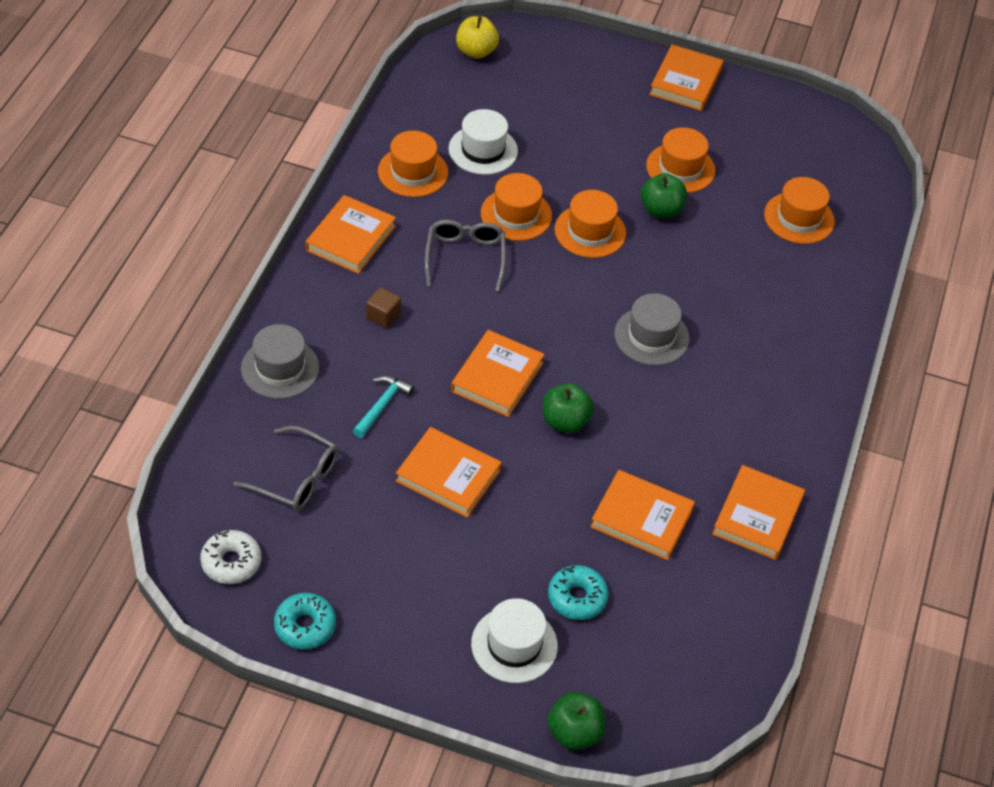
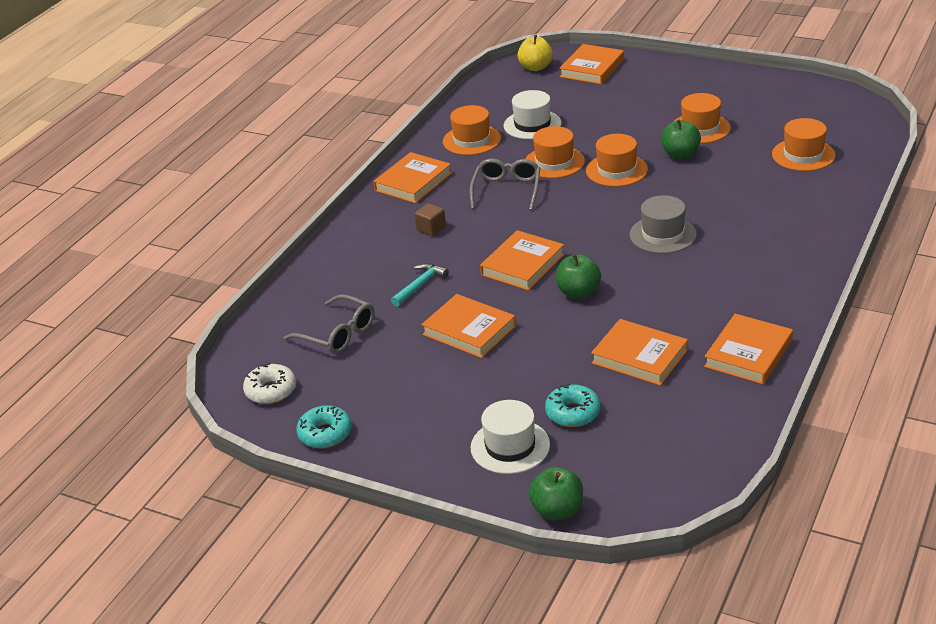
camera: 15 degrees right, 15 degrees down
(280, 368) = (338, 264): grey hat -> none
(685, 82) = (710, 76): orange book -> orange book (592, 68)

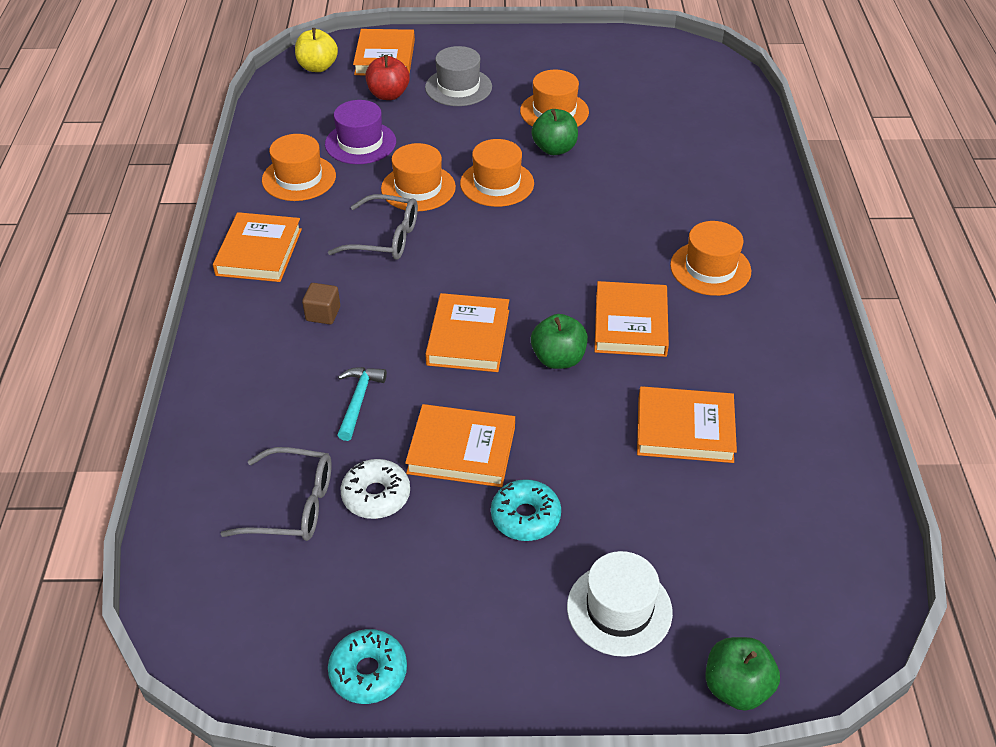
camera: 30 degrees left, 10 degrees up
(271, 390) = (250, 626): white donut -> white donut (376, 495)
(507, 190) = (385, 238): grey glasses -> grey glasses turned 120 degrees clockwise
(532, 124) = (360, 143): white hat -> purple hat
(573, 412) = (661, 533): turquoise donut -> turquoise donut (525, 517)
(576, 95) = (388, 95): none -> red apple
(663, 235) = (603, 257): grey hat -> grey hat (458, 87)
(748, 353) = (797, 390): orange book -> orange book (630, 324)
(803, 155) = (683, 123): orange hat -> orange hat (710, 268)

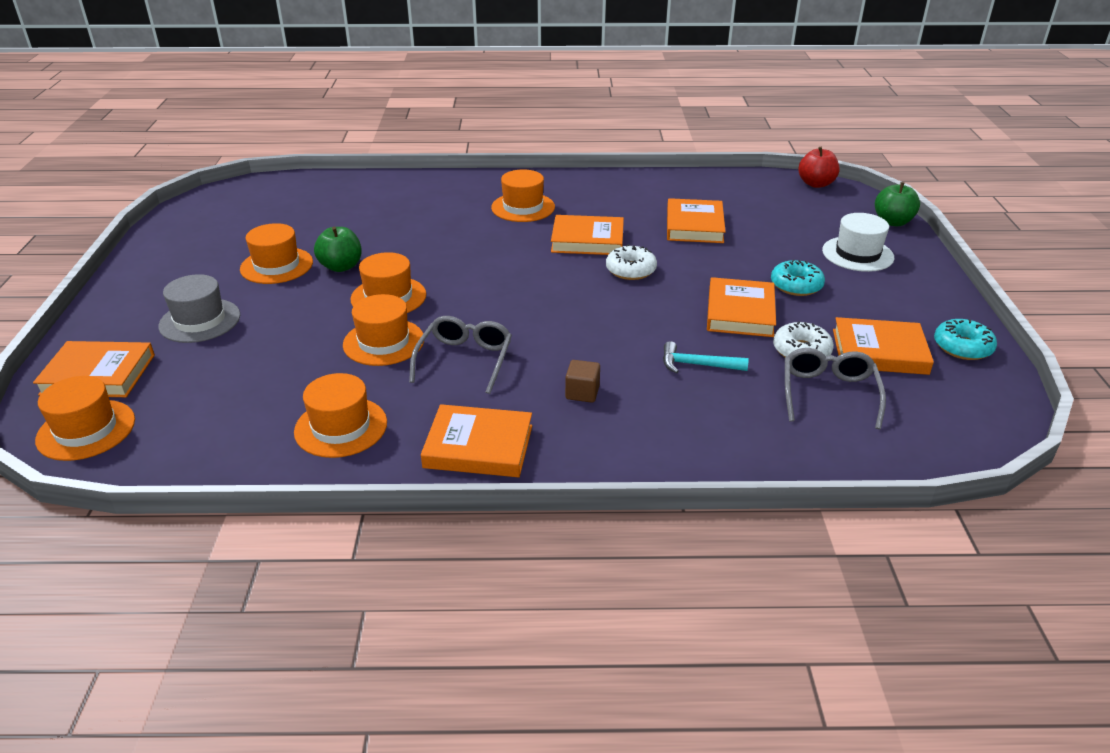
camera: 90 degrees left, 10 degrees down
(317, 67) = (86, 430): yellow apple -> orange hat
(360, 143) = (284, 384): purple hat -> none
(388, 95) = (189, 368): red apple -> red apple (816, 184)
(468, 337) = (609, 310): orange book -> orange book (879, 351)
(558, 359) = (630, 270): green apple -> white donut

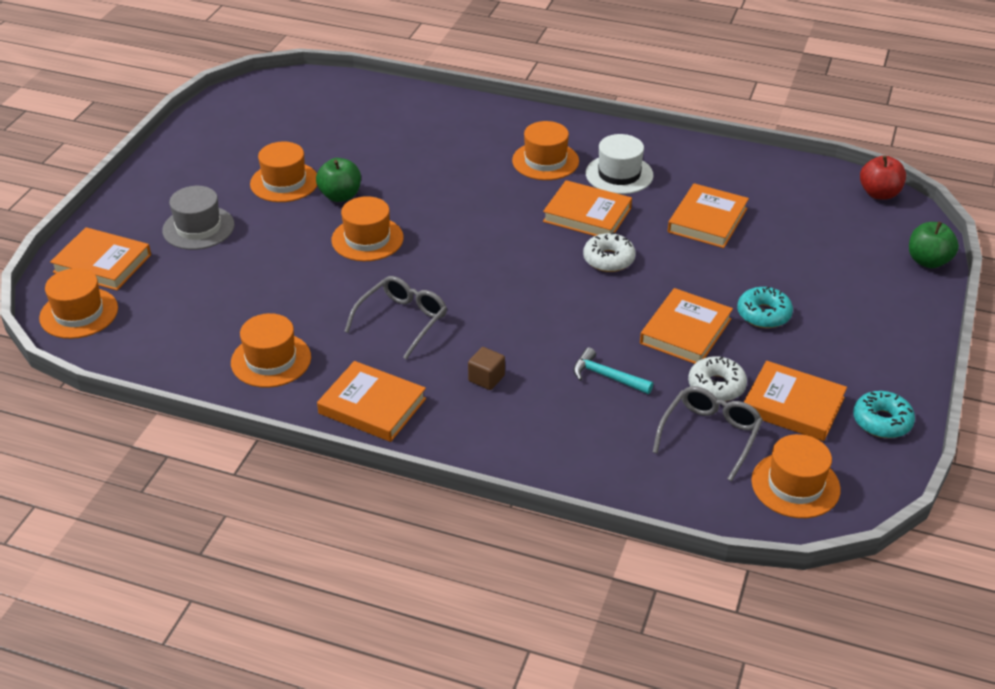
camera: 20 degrees right, 5 degrees up
(383, 342) = (341, 286): orange hat -> orange hat (795, 485)
(857, 254) = (857, 292): white hat -> white hat (619, 174)

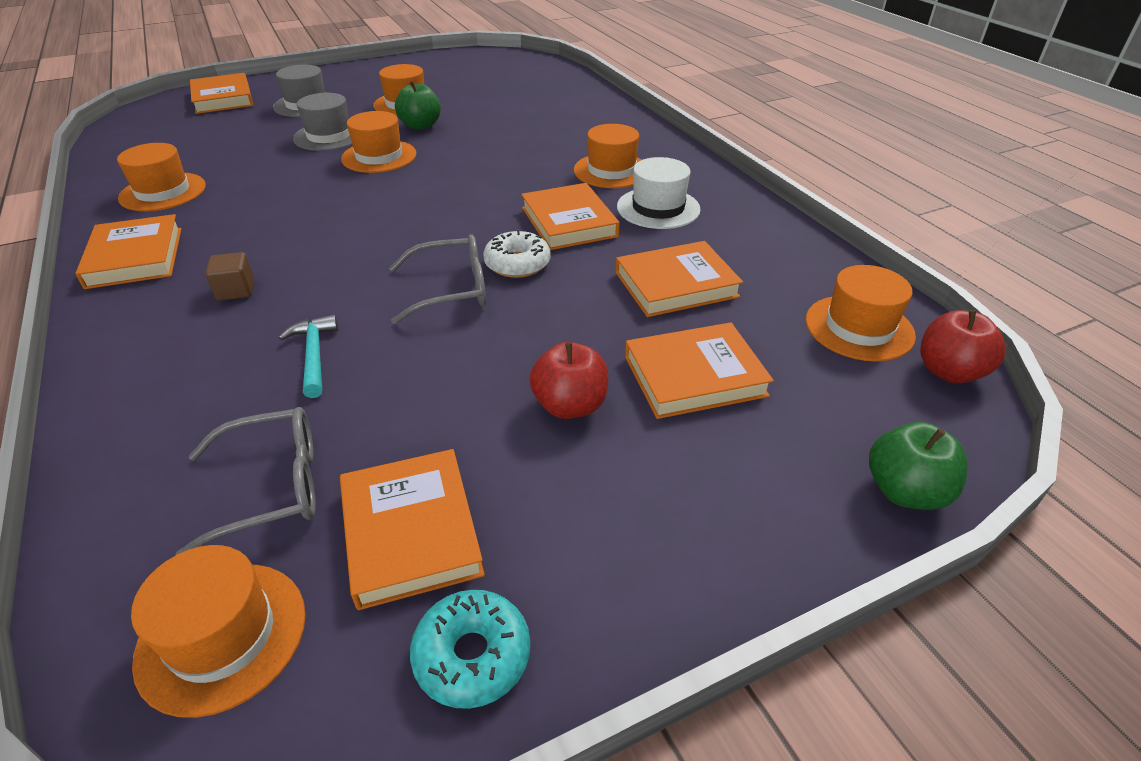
camera: 45 degrees right, 0 degrees up
(79, 313) = (154, 115): orange hat -> orange hat (859, 328)
(289, 244) = (329, 136): none -> grey hat
(402, 321) = (281, 216): grey glasses -> grey glasses (451, 290)
(685, 331) = (460, 366): orange book -> orange book (694, 376)
(716, 386) = (381, 441): white donut -> none
(763, 314) = (570, 405): turquoise donut -> red apple

